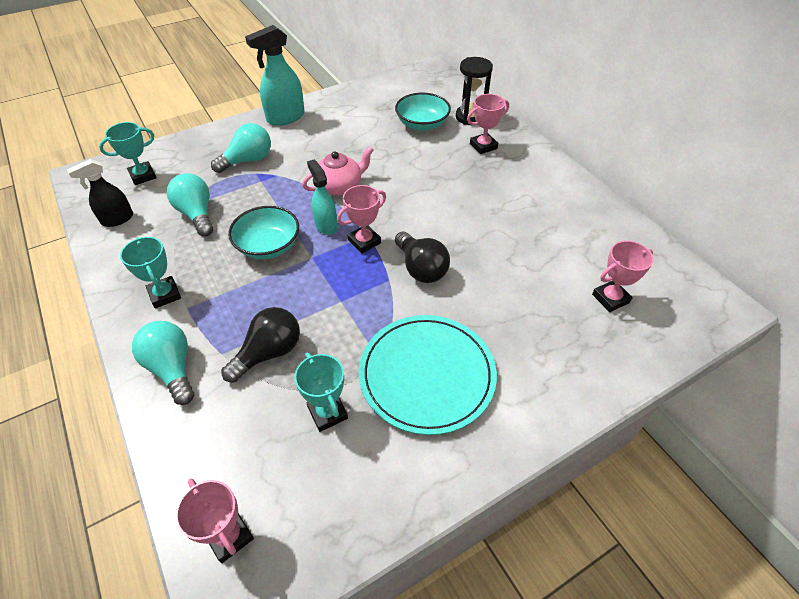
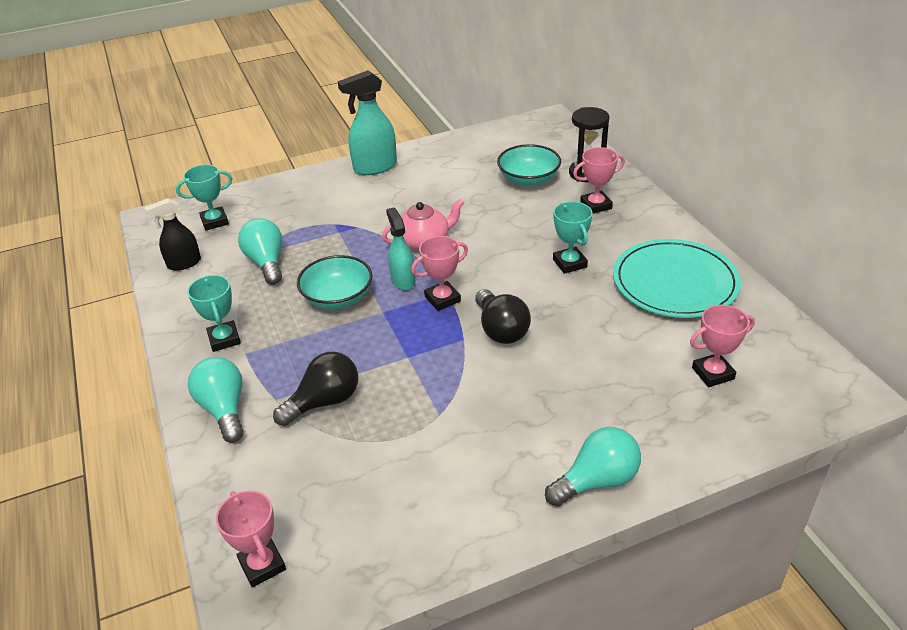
camera: 10 degrees right, 10 degrees down
(248, 160) = (328, 210): turquoise light bulb -> turquoise light bulb (596, 481)
(327, 413) = (377, 463): turquoise trophy -> turquoise trophy (569, 263)
(427, 375) = (489, 435): turquoise plate -> turquoise plate (675, 282)

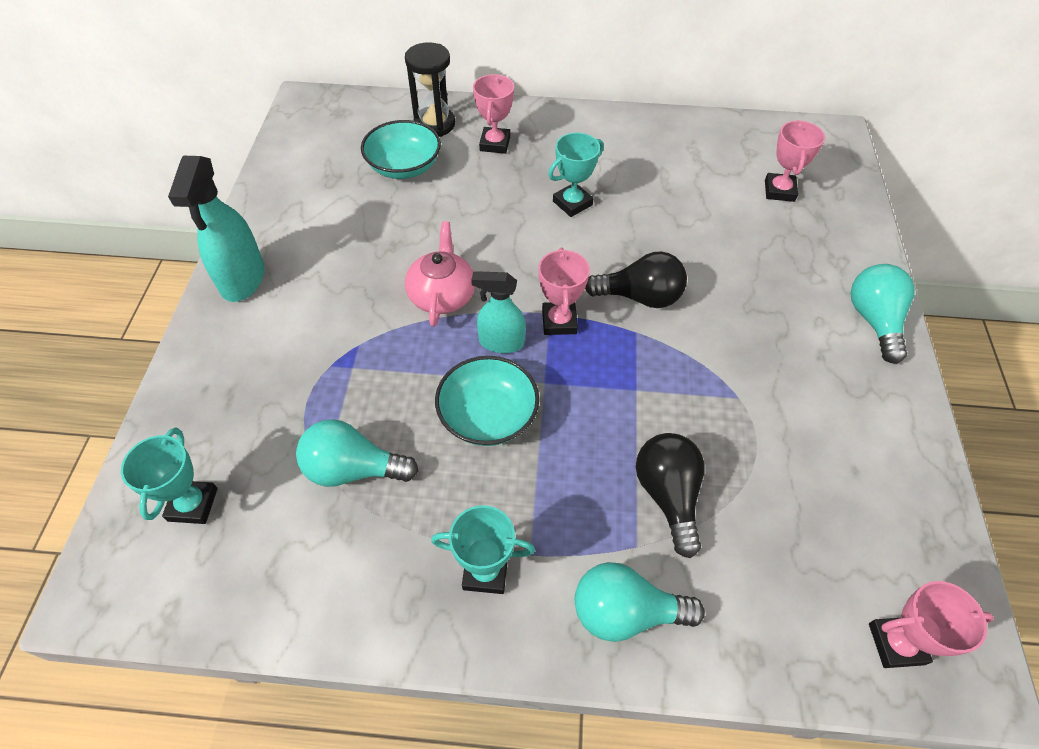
camera: 65 degrees left, 15 degrees up
(184, 263) = (267, 578): black spray bottle -> none
(569, 263) = (572, 203): turquoise trophy -> turquoise trophy turned 45 degrees counterclockwise
(675, 282) = (650, 153): turquoise plate -> none

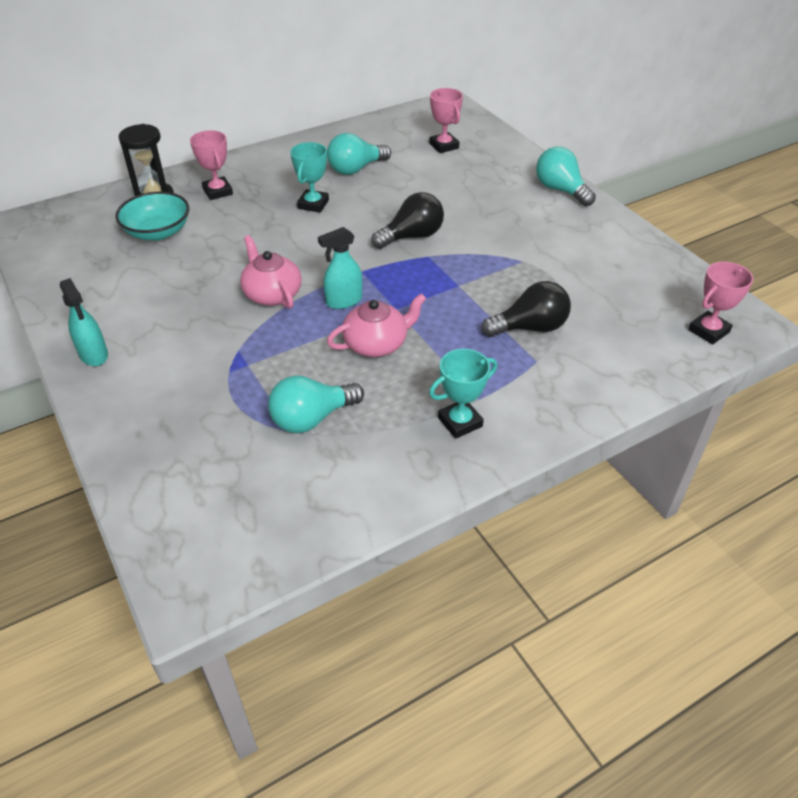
camera: 35 degrees left, 10 degrees down
(193, 504) = (208, 502): turquoise trophy -> none
(242, 279) = (94, 355): turquoise spray bottle -> turquoise spray bottle, size x0.65
(488, 416) = (377, 344): turquoise bowl -> pink teapot
(559, 321) = (372, 272): pink trophy -> none
(625, 612) = (562, 395): turquoise light bulb -> turquoise light bulb (356, 169)
(668, 495) = (530, 328): black light bulb -> black light bulb turned 120 degrees clockwise

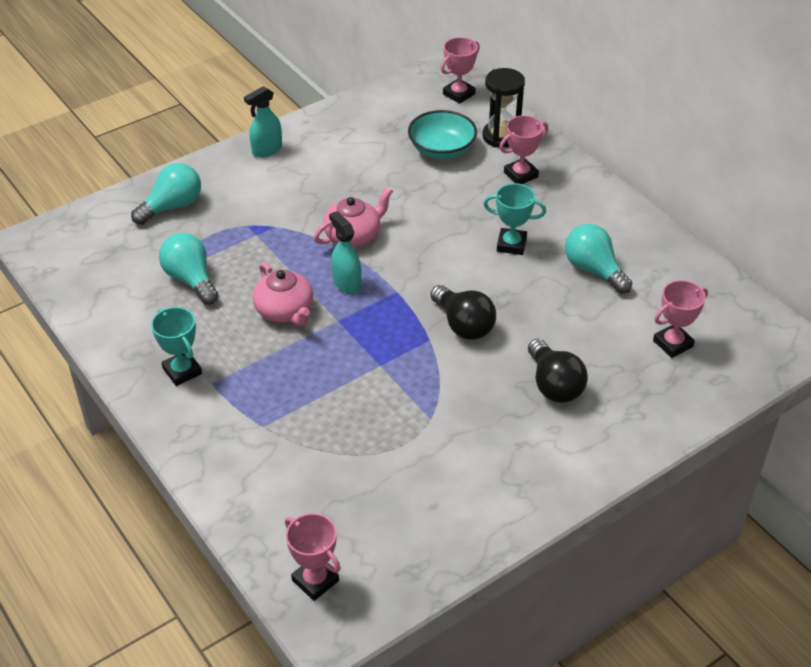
camera: 85 degrees right, 0 degrees up
(70, 216) = (459, 94): none -> pink trophy
(530, 328) = (313, 422): black light bulb -> black light bulb (554, 385)
(560, 190) = (592, 459): turquoise light bulb -> turquoise light bulb (172, 206)

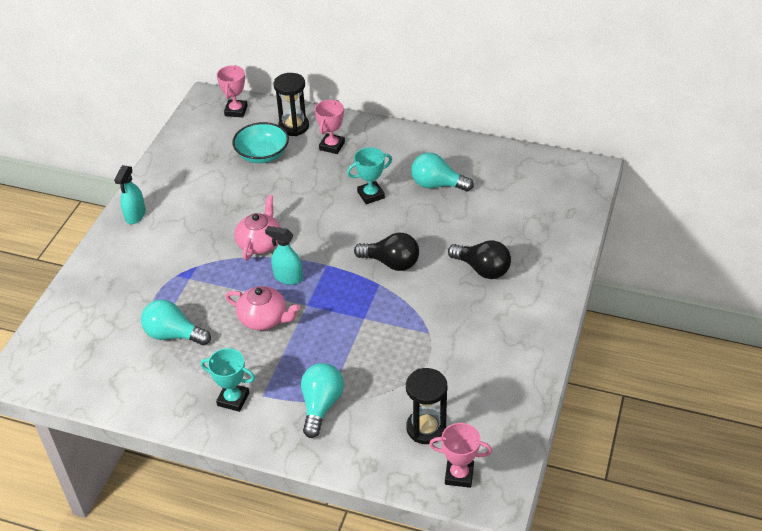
camera: 35 degrees left, 0 degrees up
(172, 206) = (104, 291): turquoise light bulb -> turquoise light bulb (321, 405)
(330, 512) = (426, 428): none -> black hourglass
(673, 343) = (525, 206): pink trophy -> none

